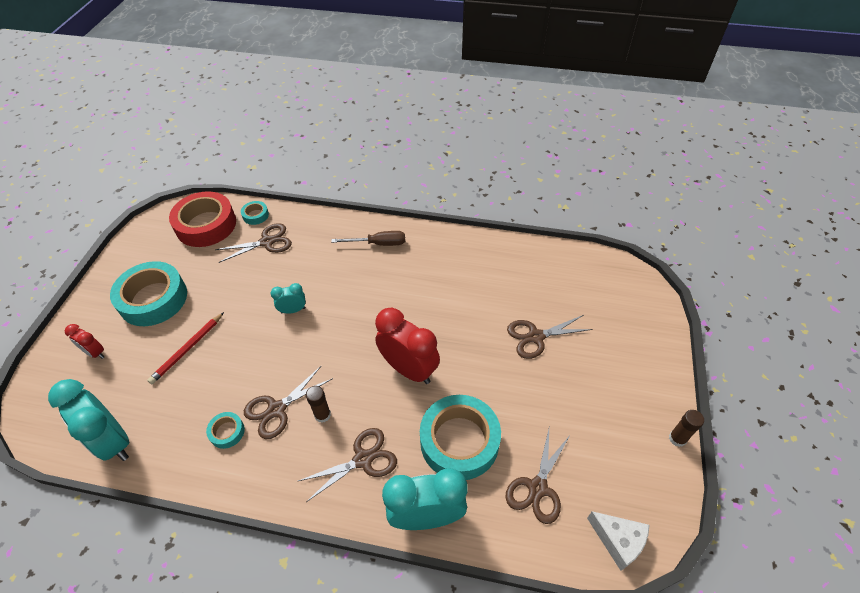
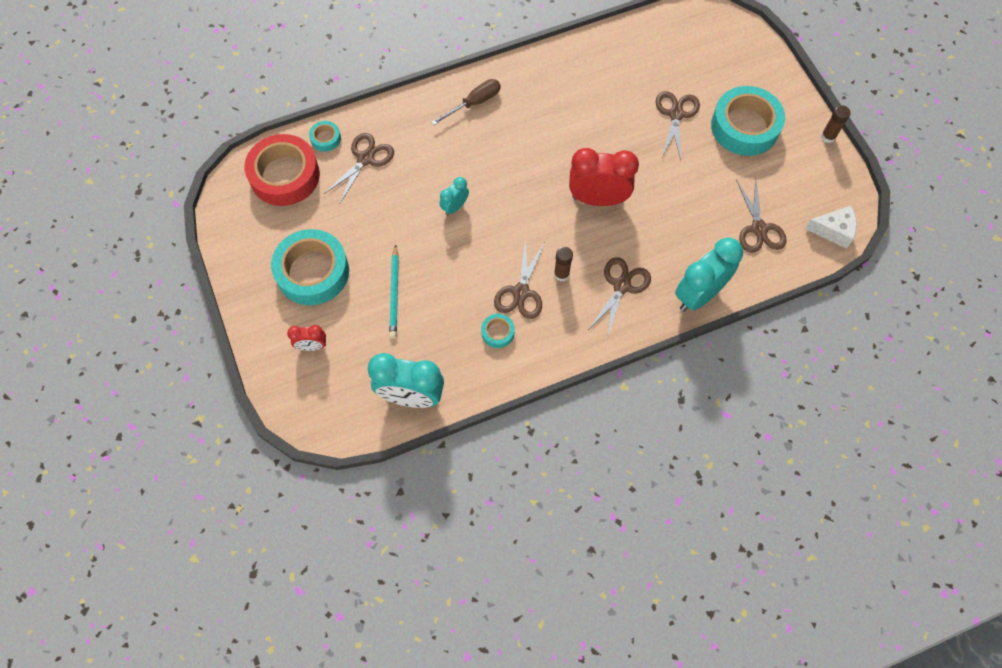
camera: 35 degrees left, 15 degrees up
(187, 349) = (394, 293): red pencil -> turquoise pencil
(459, 441) = (681, 230): turquoise tape -> turquoise tape (745, 127)
(536, 337) = (676, 114): brown scissors -> brown scissors turned 150 degrees clockwise

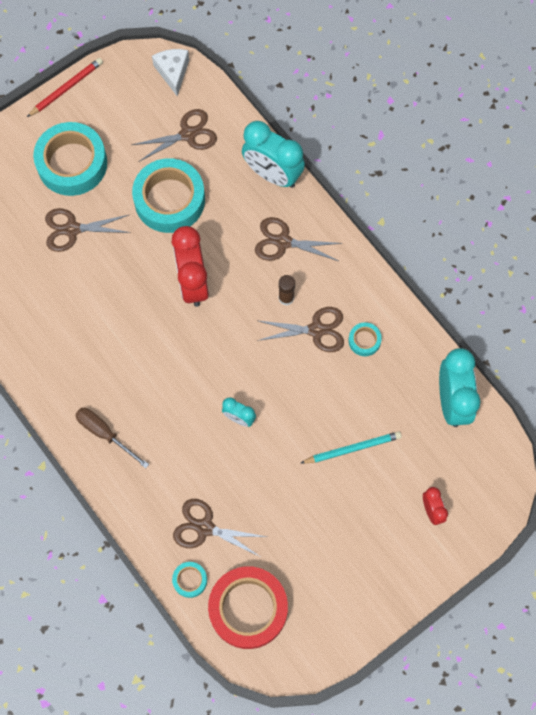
camera: 105 degrees left, 5 degrees up
(312, 272) = (353, 538): turquoise tape -> turquoise tape (169, 200)
(828, 136) = (66, 88): brown glue stick -> red pencil

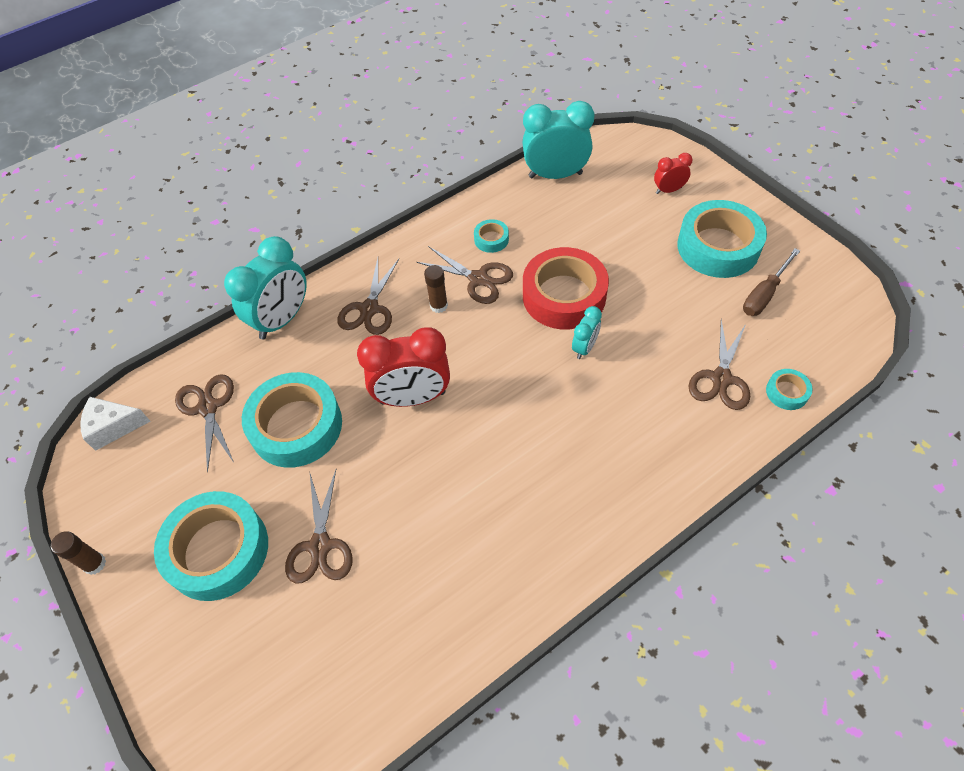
camera: 85 degrees left, 15 degrees down
(66, 88) = (95, 564): red pencil -> brown glue stick
(104, 433) = (615, 492): brown screwdriver -> brown screwdriver (764, 294)
(248, 608) = (805, 336): red tape -> red tape (564, 296)
(316, 330) = (478, 279): brown scissors -> brown scissors turned 120 degrees clockwise
(352, 448) = (611, 249): turquoise pencil -> none
(355, 548) = (718, 247): none -> turquoise tape

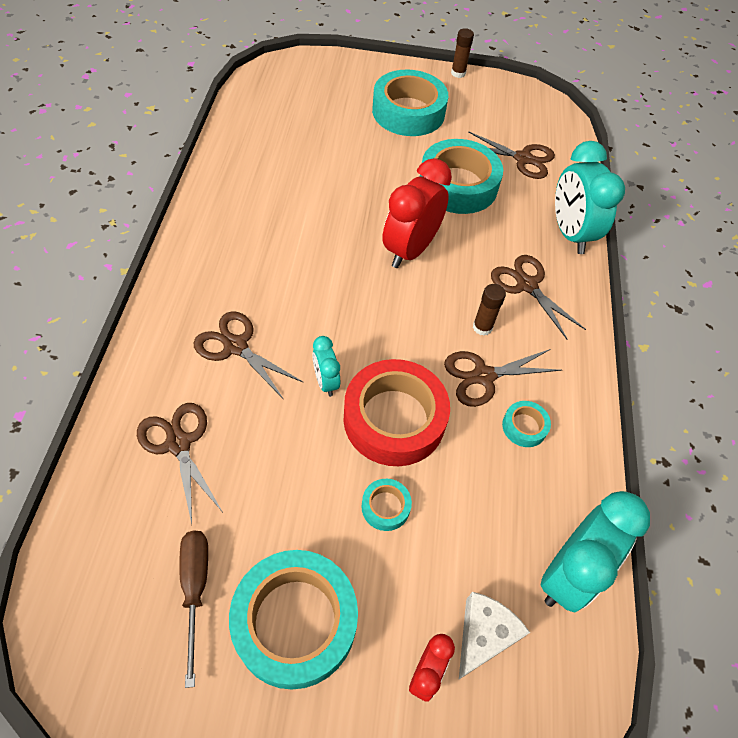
camera: 125 degrees right, 0 degrees up
(113, 427) = (554, 118): white cheese -> white cheese (483, 635)
(320, 546) = (357, 146): brown scissors -> brown scissors (236, 346)
(787, 392) = (104, 476): turquoise tape -> turquoise tape (385, 507)

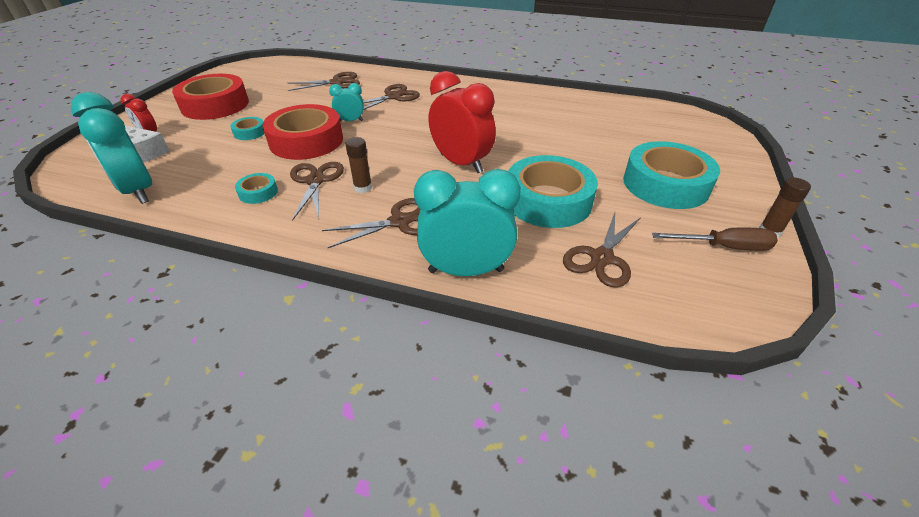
camera: 105 degrees right, 15 degrees down
(195, 589) = (256, 85): brown screwdriver -> brown screwdriver (724, 247)
(295, 621) = (215, 105): turquoise tape -> red tape

